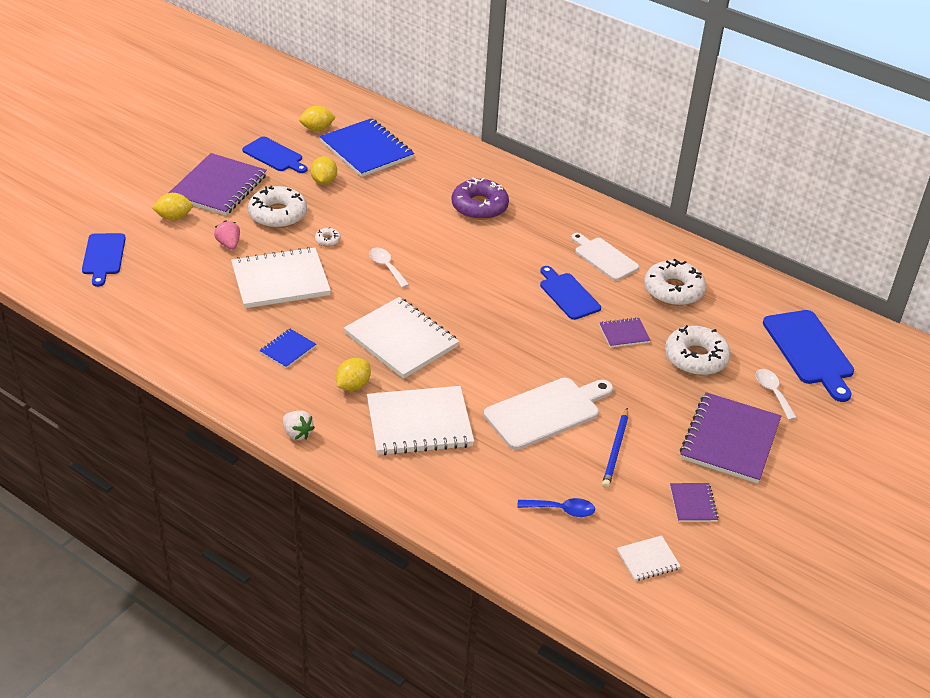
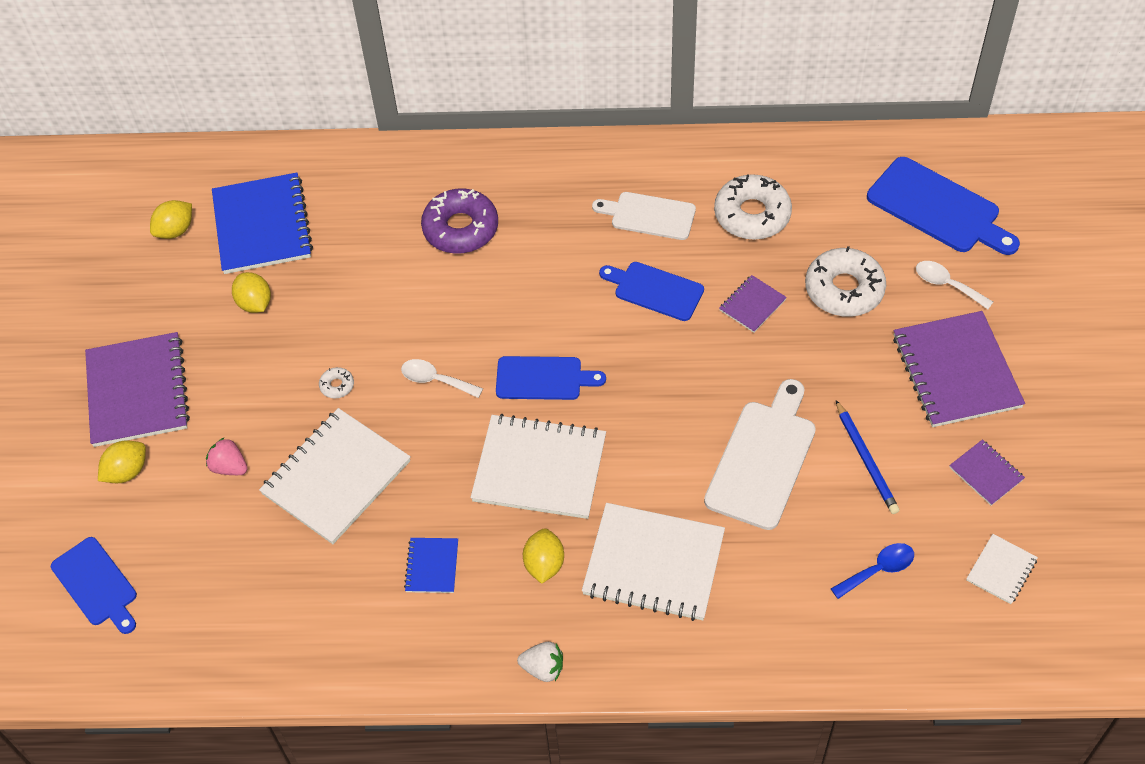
camera: 30 degrees left, 15 degrees up
(274, 156) = (161, 302): blue cutting board -> blue cutting board (543, 378)
(278, 214) = (246, 386): white donut -> none
(366, 150) = (262, 226): blue notebook -> blue notebook turned 60 degrees clockwise
(419, 423) = (653, 564): white notebook -> white notebook turned 60 degrees clockwise

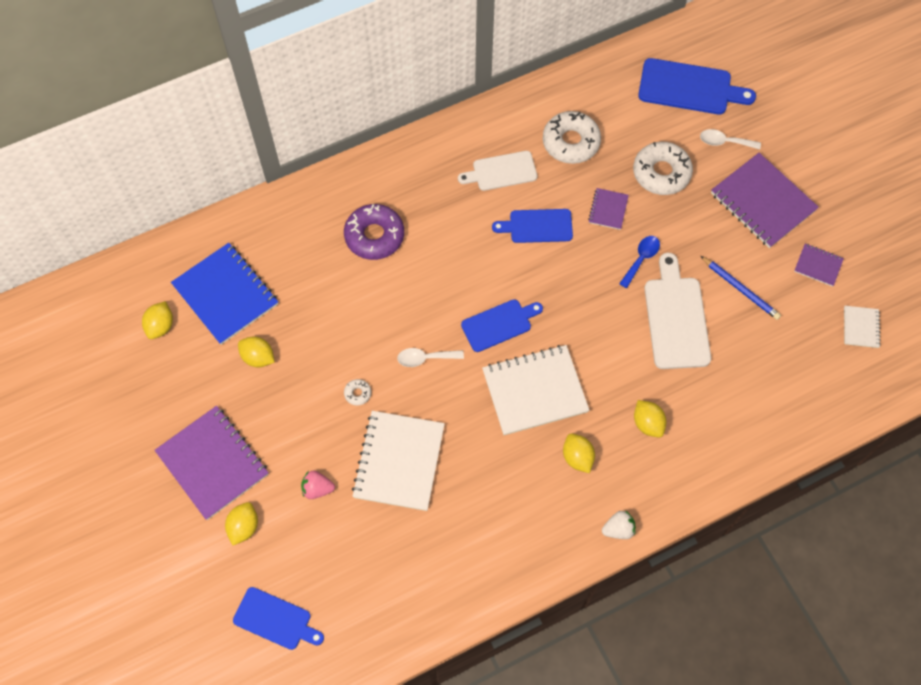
camera: 30 degrees left, 10 degrees up
(432, 566) = (503, 494): blue notebook -> none
(653, 564) = (647, 423): white notebook -> yellow lemon
(878, 570) = (788, 361): blue spoon -> blue spoon (641, 259)

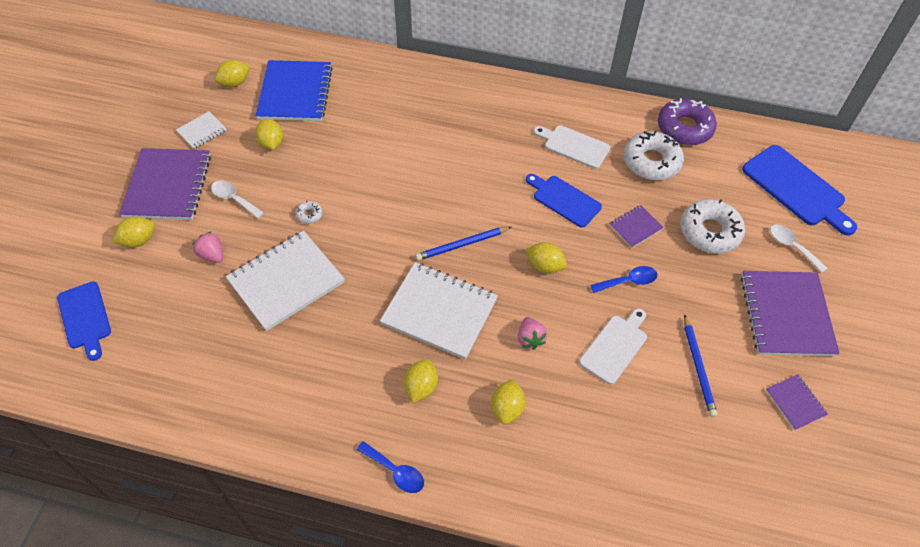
camera: 40 degrees right, 10 degrees down
(374, 236) = (434, 125): purple donut -> purple donut (684, 128)
(425, 358) = (382, 227): white spoon -> white spoon (234, 199)
(499, 324) = (462, 245): blue cutting board -> blue pencil
(573, 294) = (544, 266): none -> yellow lemon
(615, 359) = (530, 339): none -> pink strawberry
(618, 529) = (395, 471): white strawberry -> blue spoon
(676, 318) = (615, 347): white cutting board -> white cutting board, size x0.66
(861, 327) = (793, 487): white notebook -> white notebook (202, 131)

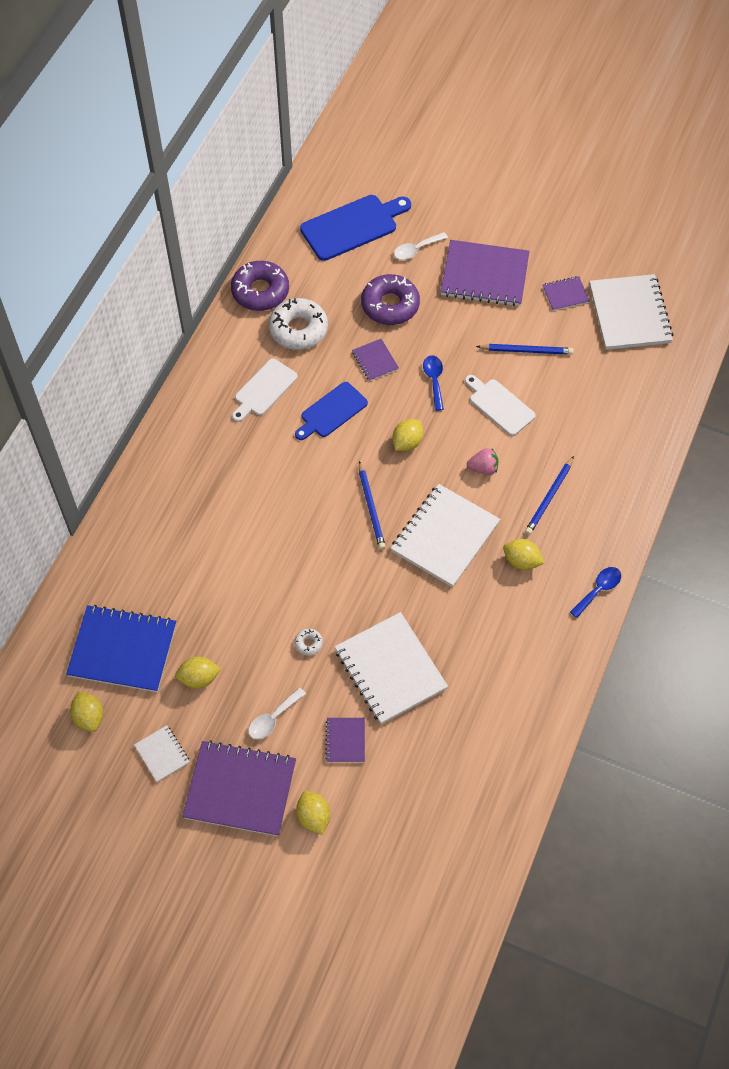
camera: 80 degrees left, 5 degrees up
(85, 318) = (406, 865): blue cutting board -> none
(212, 255) = (345, 740): pink strawberry -> purple notebook
(507, 408) = (549, 497): yellow lemon -> blue pencil
(709, 232) = (390, 305): white donut -> purple donut
(796, 481) = (629, 314): none -> white notebook

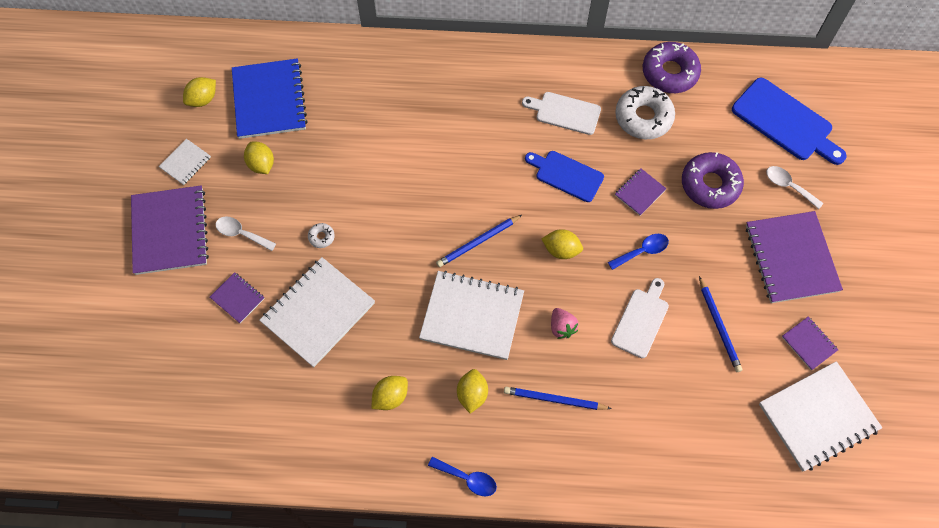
camera: 70 degrees right, 5 degrees up
(313, 817) = (160, 296): yellow lemon -> yellow lemon (390, 397)
(345, 740) = (237, 298): purple notebook -> purple notebook turned 60 degrees clockwise

